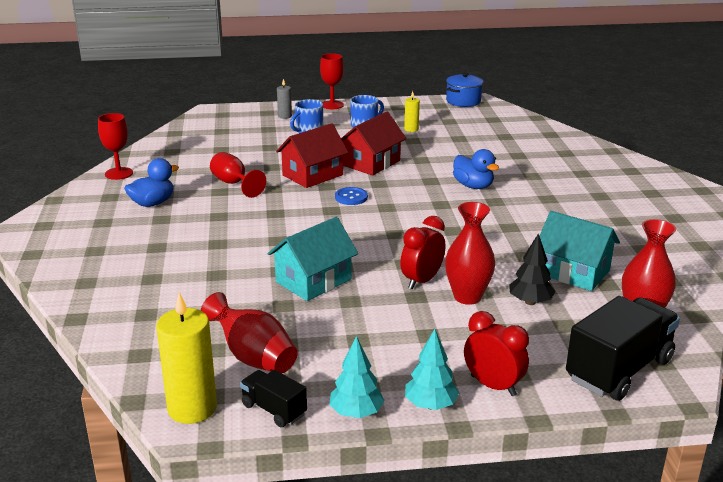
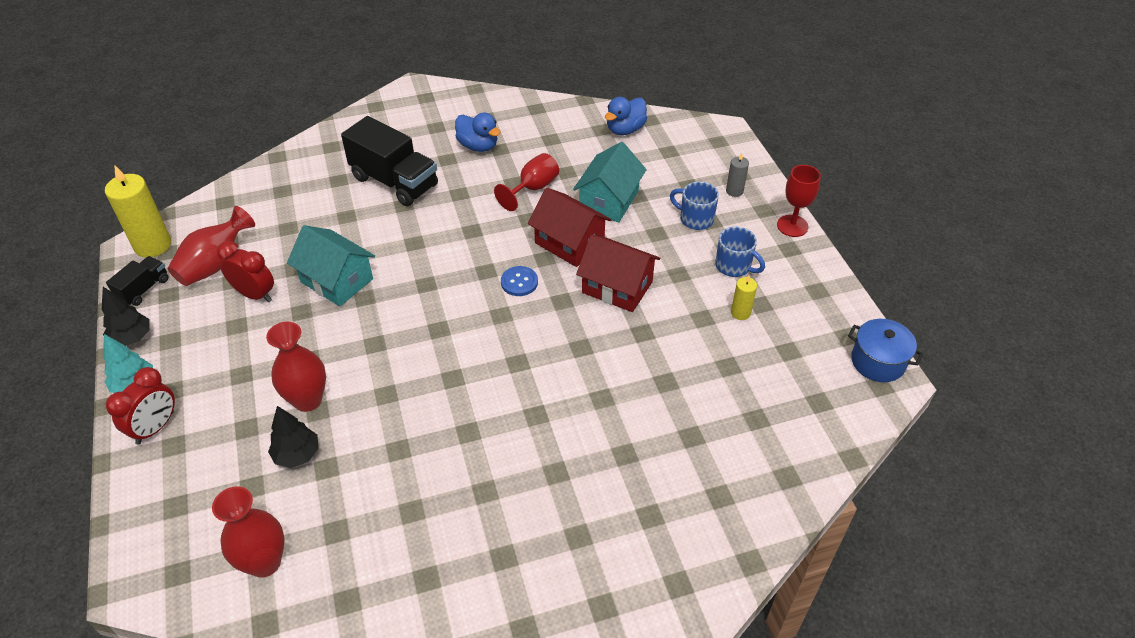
camera: 80 degrees right, 20 degrees up
(119, 173) = (538, 109): red goblet -> none
(356, 413) = (132, 338): turquoise tree -> black tree
(421, 281) = (339, 360): red clock -> red clock (255, 294)
(473, 186) = (575, 390): blue duck -> blue duck (625, 129)
(573, 272) = (362, 497): turquoise house -> turquoise house (609, 200)
(619, 370) = (167, 532): black truck -> black truck (394, 182)

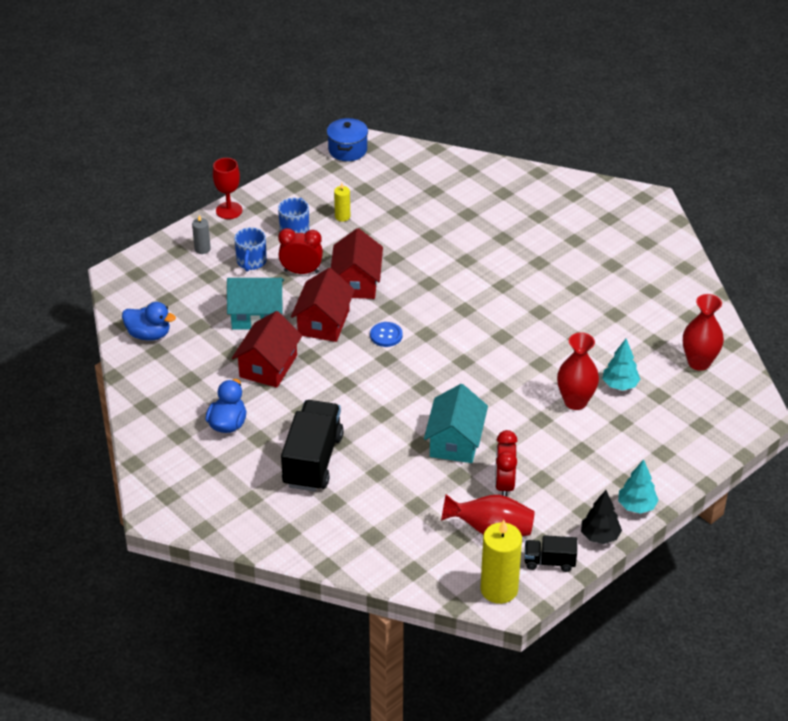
camera: 115 degrees left, 5 degrees down
(155, 427) = (659, 471): red clock -> red clock (301, 271)
(297, 455) = (620, 385): black tree -> turquoise tree
(533, 188) = (268, 366): red goblet -> red house

